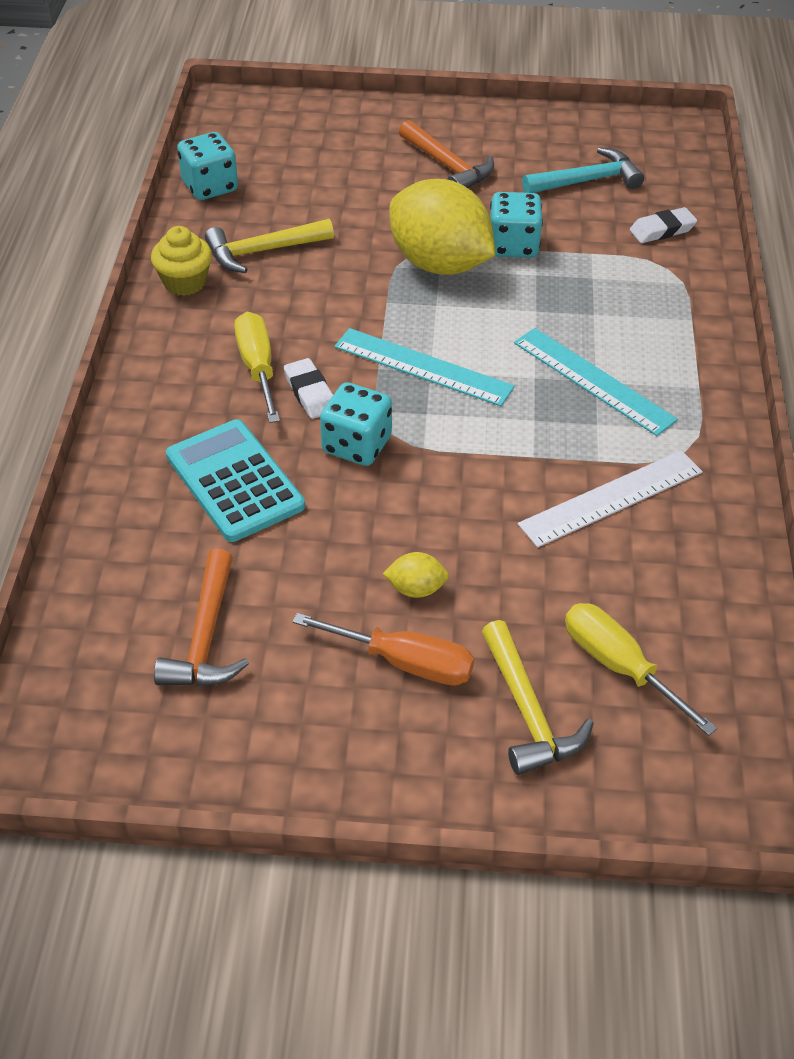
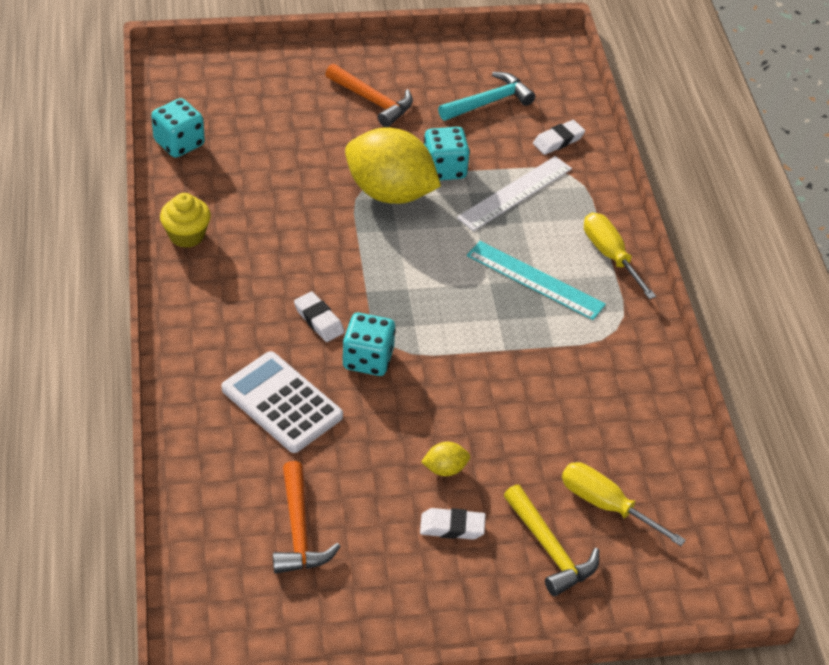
camera: 15 degrees left, 0 degrees up
(234, 481) = (282, 403): turquoise calculator -> white calculator
(258, 368) = (270, 304): yellow screwdriver -> yellow screwdriver (610, 255)
(262, 251) = (242, 199): yellow hammer -> none
(404, 662) = (452, 527): orange screwdriver -> white eraser
(422, 367) = (401, 286): turquoise ruler -> none
(611, 498) = (571, 375): white ruler -> white ruler (515, 193)

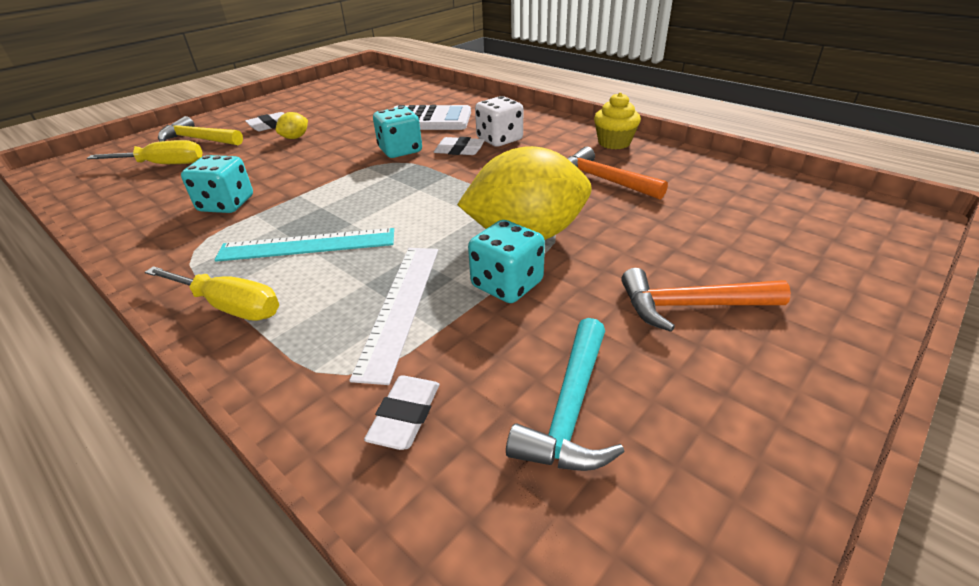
camera: 145 degrees right, 10 degrees down
(179, 143) = (737, 176): turquoise dice -> turquoise dice (226, 204)
(265, 311) = (499, 140): none -> white dice
(299, 531) = (359, 99): orange hammer -> orange hammer (603, 180)

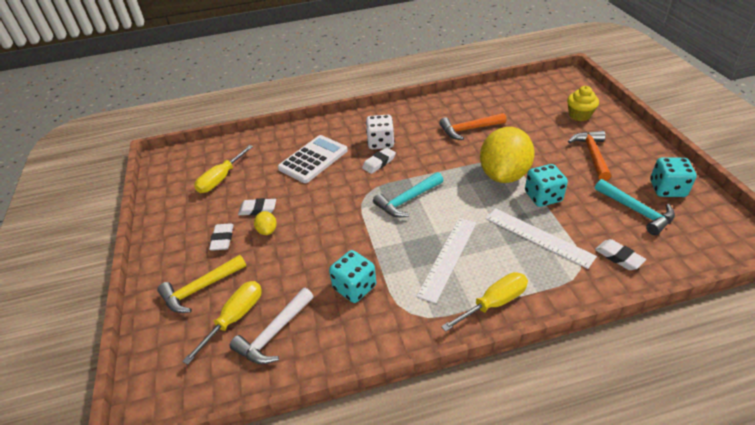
camera: 55 degrees left, 5 degrees up
(145, 187) = (274, 333): none -> white hammer
(307, 245) = (447, 257): turquoise ruler -> white ruler
(325, 124) = (258, 209): none -> white eraser
(358, 97) = (221, 179): none -> yellow screwdriver
(400, 150) = (352, 186): turquoise dice -> turquoise dice (667, 189)
(402, 187) = (407, 200): none -> turquoise hammer
(614, 143) = (429, 108): yellow cupcake -> yellow cupcake (579, 115)
(690, 306) = (592, 155): orange hammer -> orange hammer turned 150 degrees clockwise

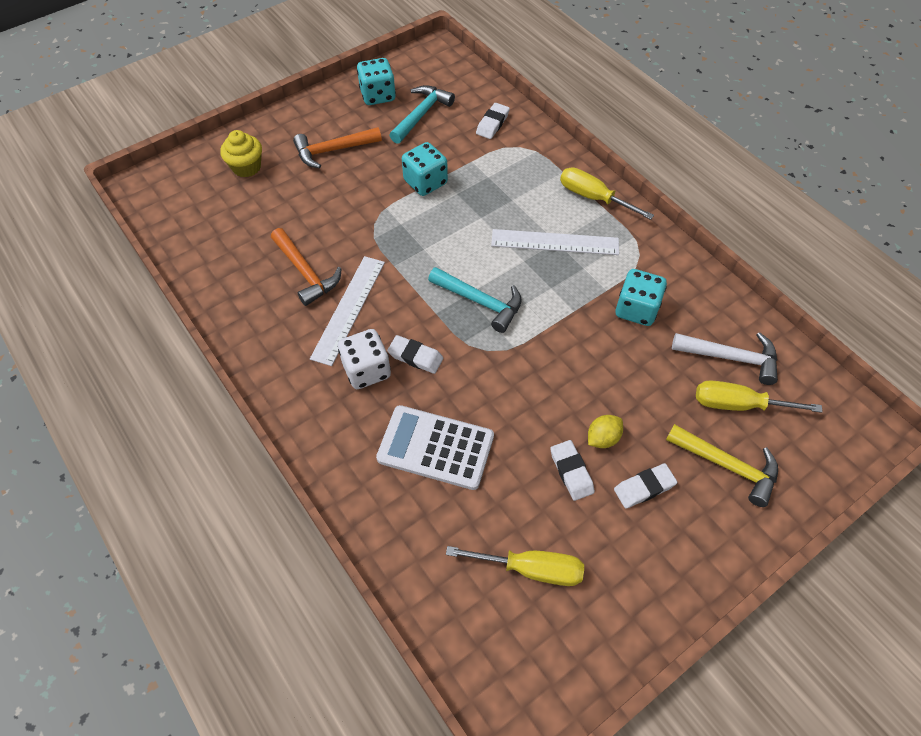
camera: 115 degrees left, 15 degrees up
(504, 175) = (397, 220): yellow lemon -> none
(538, 237) = (491, 179): white ruler -> white ruler (349, 309)

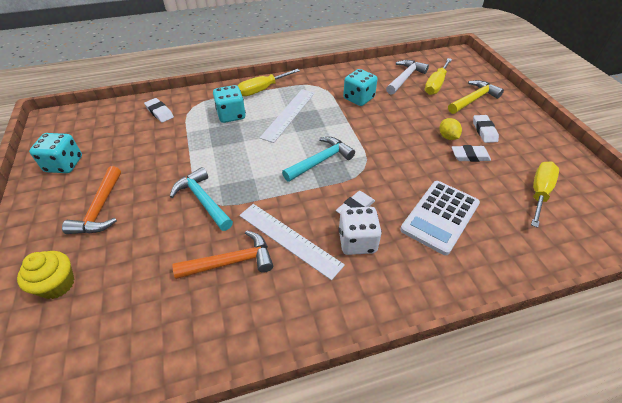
camera: 70 degrees left, 10 degrees down
(421, 114) = (113, 145): turquoise hammer -> turquoise hammer (203, 200)
(425, 182) = (187, 160): turquoise dice -> turquoise dice (231, 115)

